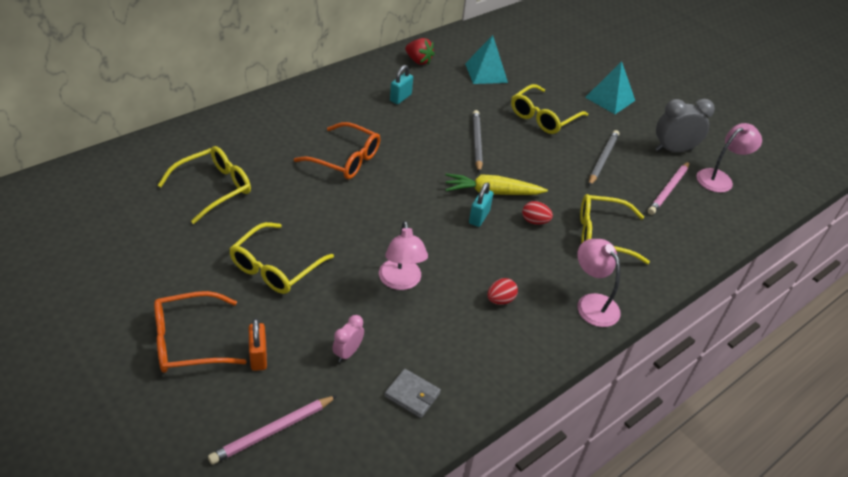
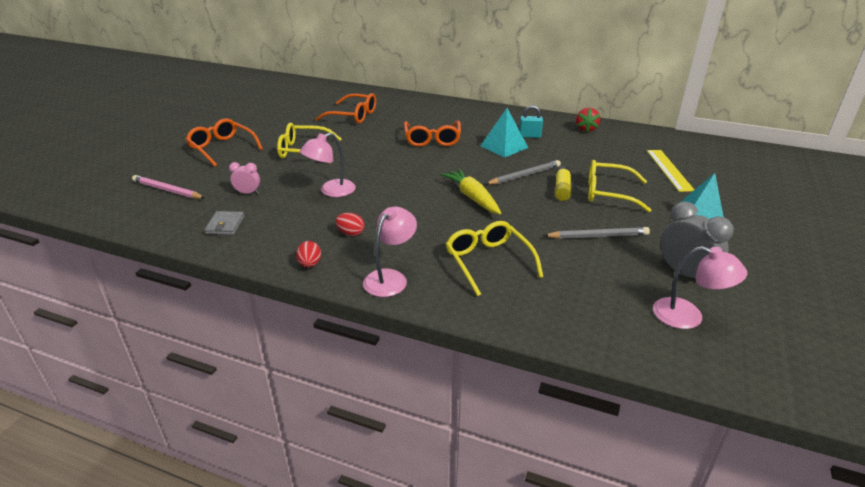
camera: 65 degrees right, 10 degrees down
(213, 188) = (353, 115): yellow glasses -> orange glasses
(258, 356) = (224, 169): orange padlock -> none
(479, 217) = (435, 200): turquoise padlock -> none
(486, 73) = (622, 155): turquoise pyramid -> turquoise pyramid (504, 146)
(519, 136) = (562, 190): none -> yellow glue stick
(530, 67) = (669, 170): none -> yellow ruler
(534, 221) = (462, 224): red egg -> red egg (310, 264)
(668, 190) = (611, 285): pink pencil -> none

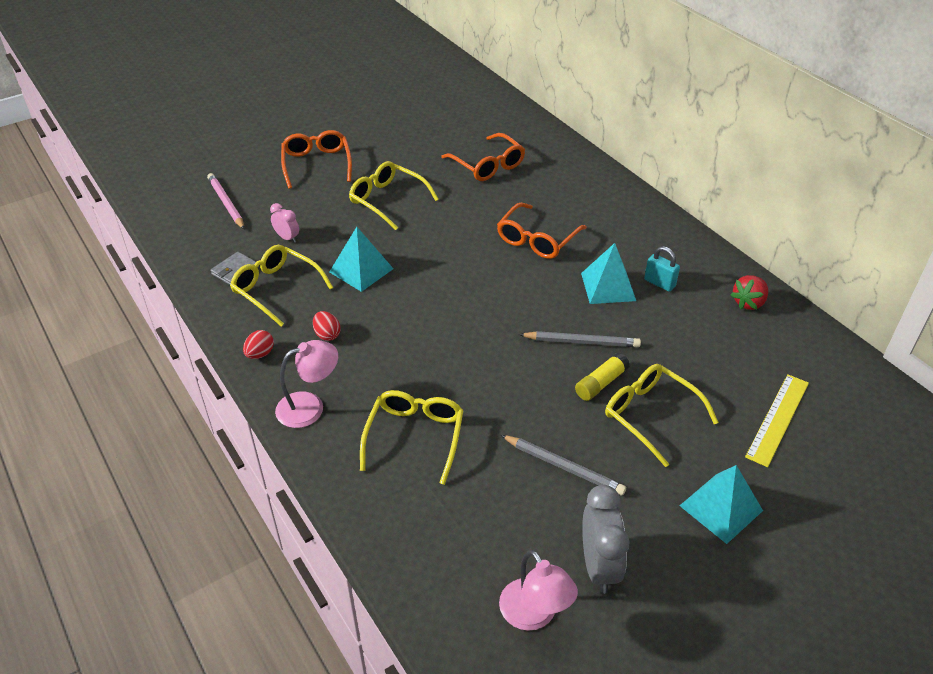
camera: 35 degrees right, 10 degrees up
(276, 223) = (276, 289): none -> yellow glasses
(331, 191) = (361, 270): pink lamp -> turquoise pyramid
(472, 197) = (489, 346): yellow carrot -> none

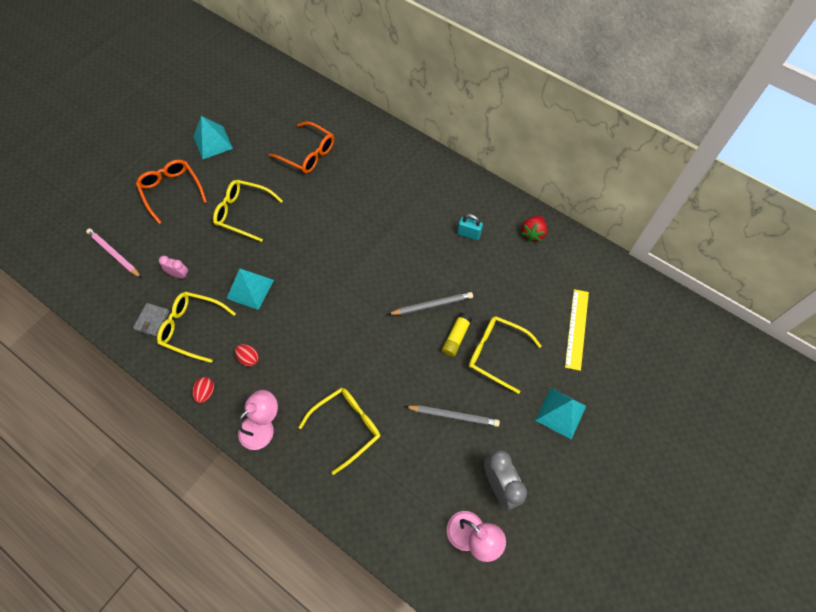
camera: 20 degrees left, 20 degrees up
(414, 437) = (346, 427): yellow glasses -> yellow glasses turned 60 degrees clockwise
(537, 239) = (370, 218): orange glasses -> none
(608, 286) = (434, 248): turquoise pyramid -> turquoise pyramid (213, 142)

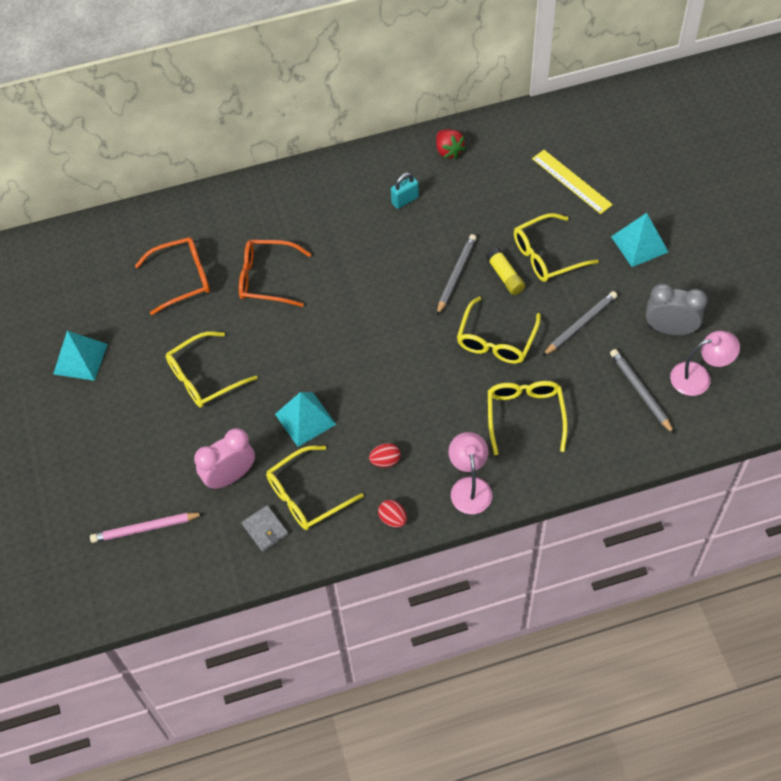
camera: 50 degrees left, 5 degrees down
(171, 191) = (111, 432): orange glasses -> orange glasses (267, 278)
(179, 275) = (230, 476): pink clock -> pink clock, size x1.80
(397, 366) = (496, 339): none -> yellow glasses
(426, 498) = (640, 391): none -> grey pencil

